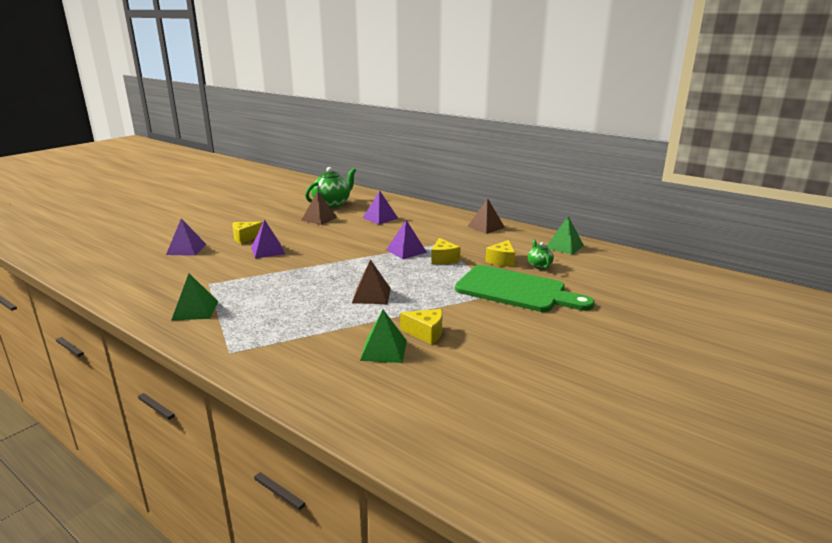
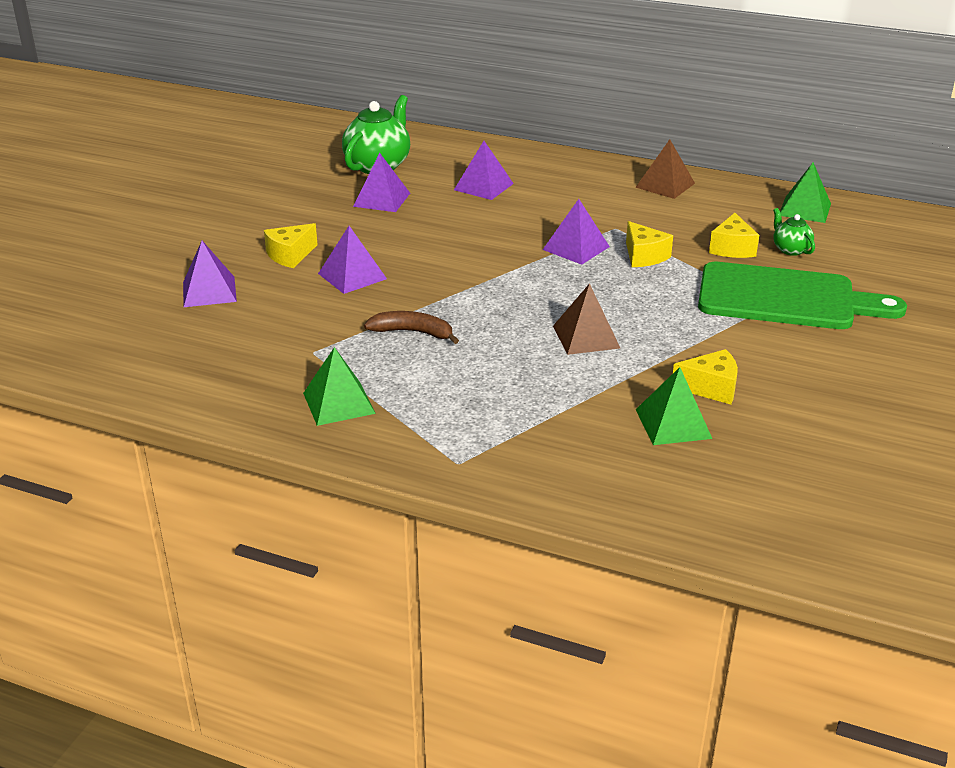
camera: 15 degrees left, 10 degrees up
(273, 281) = (413, 332): none -> brown banana
(319, 218) = (382, 199): brown pyramid -> purple pyramid

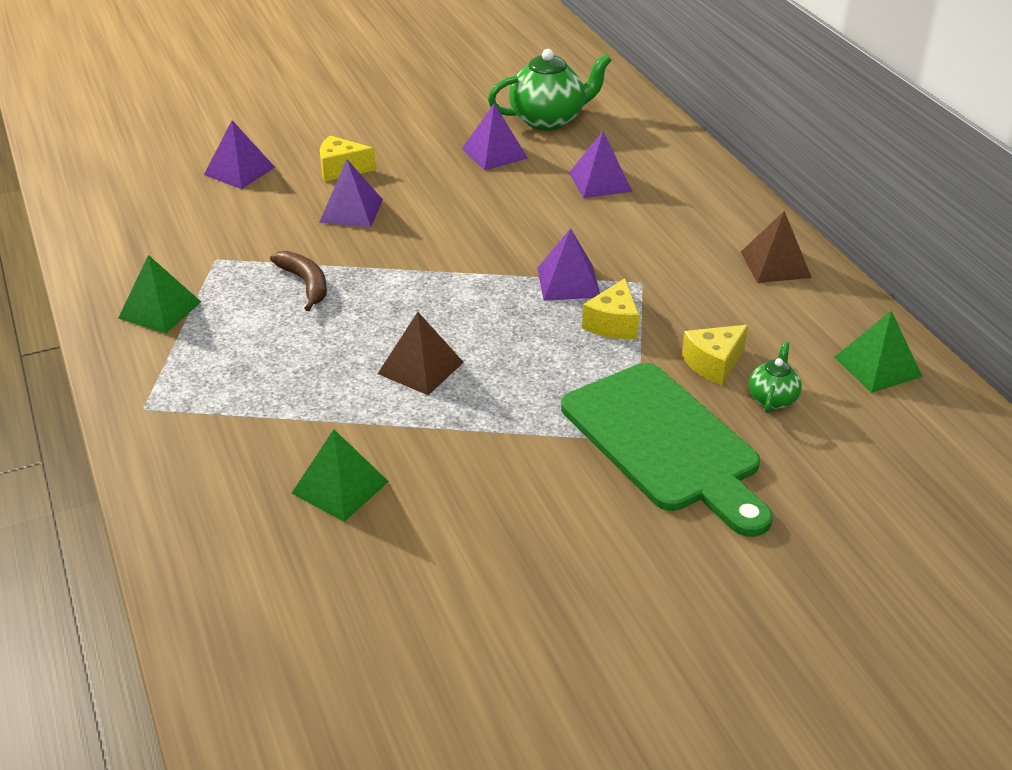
camera: 45 degrees right, 5 degrees up
(711, 388) = (429, 479): yellow cheese -> none

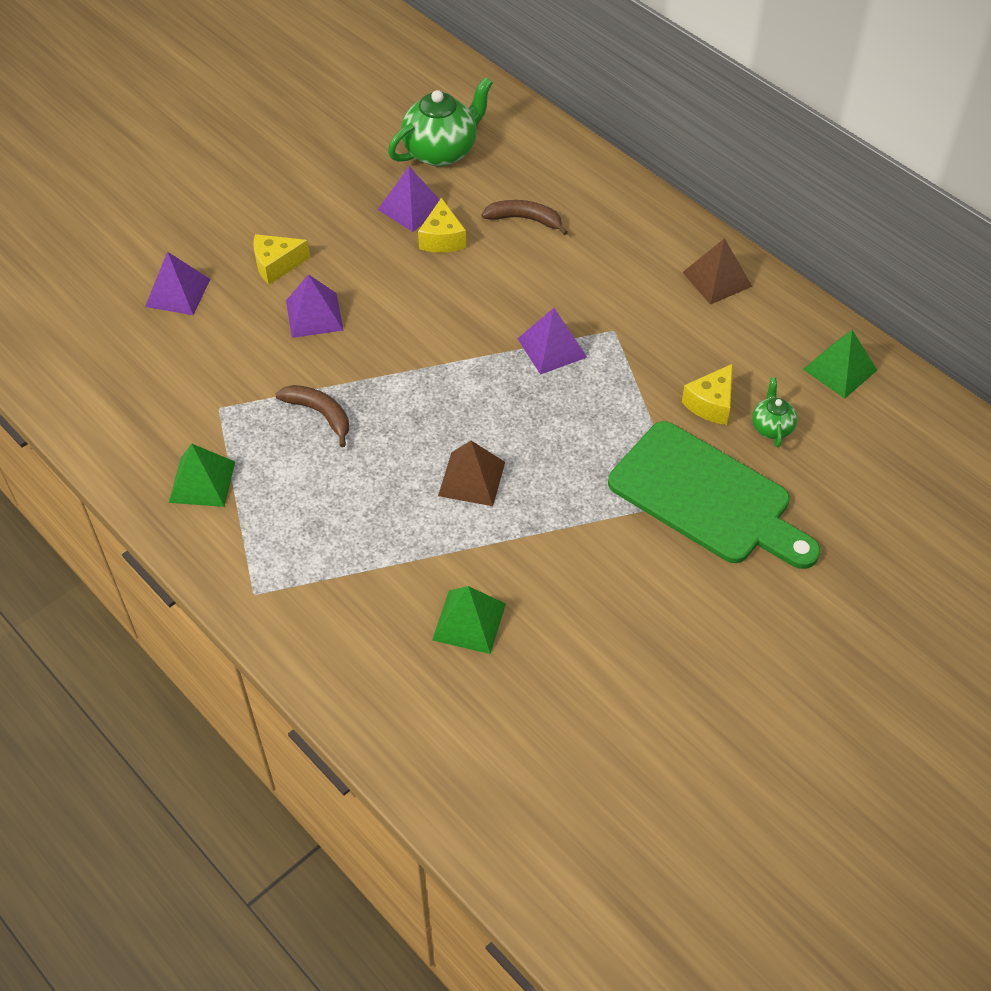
camera: 20 degrees left, 15 degrees up
(600, 182) = (525, 219): purple pyramid -> brown banana
(613, 324) = (611, 384): yellow cheese -> yellow cheese (442, 239)

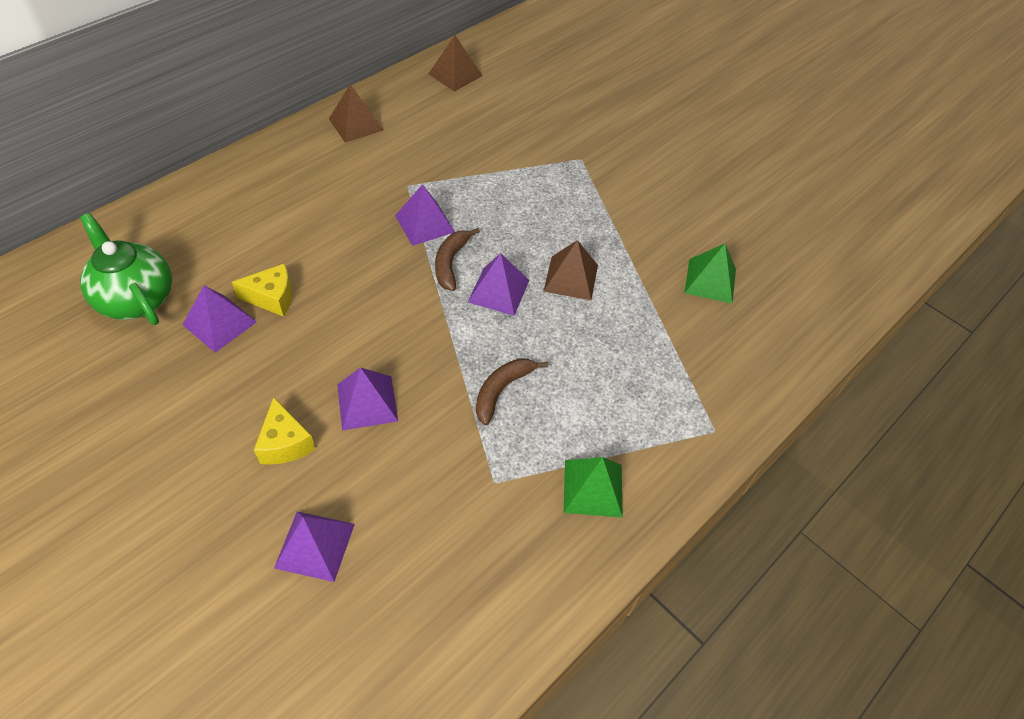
camera: 95 degrees left, 0 degrees up
(451, 412) = (498, 291): none -> purple pyramid
(525, 219) = (258, 236): brown banana -> brown banana (450, 263)
(707, 497) = (576, 147): green cutting board -> none
(711, 404) = (488, 138): yellow cheese -> none
(771, 427) = (510, 111): green teapot -> none
(839, 369) = (455, 75): green pyramid -> brown pyramid

